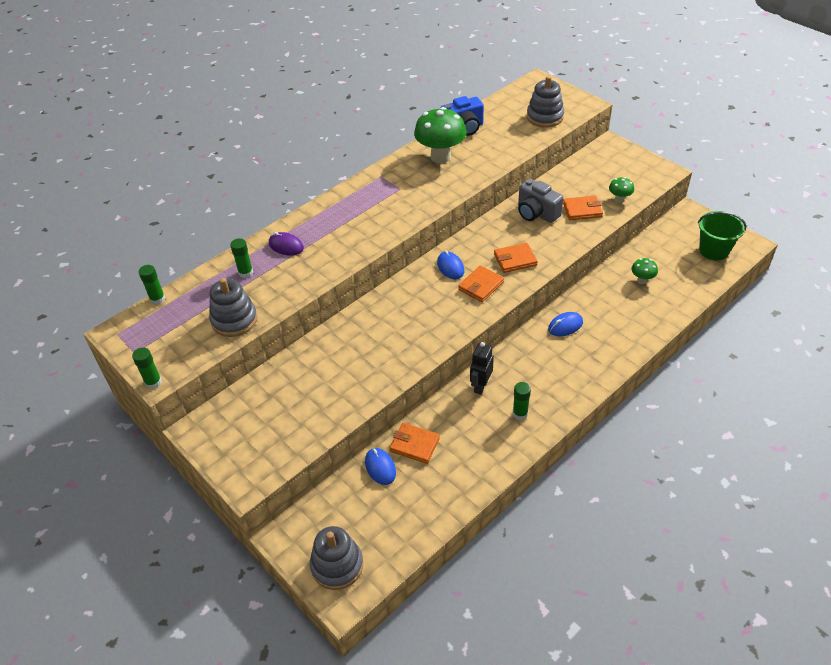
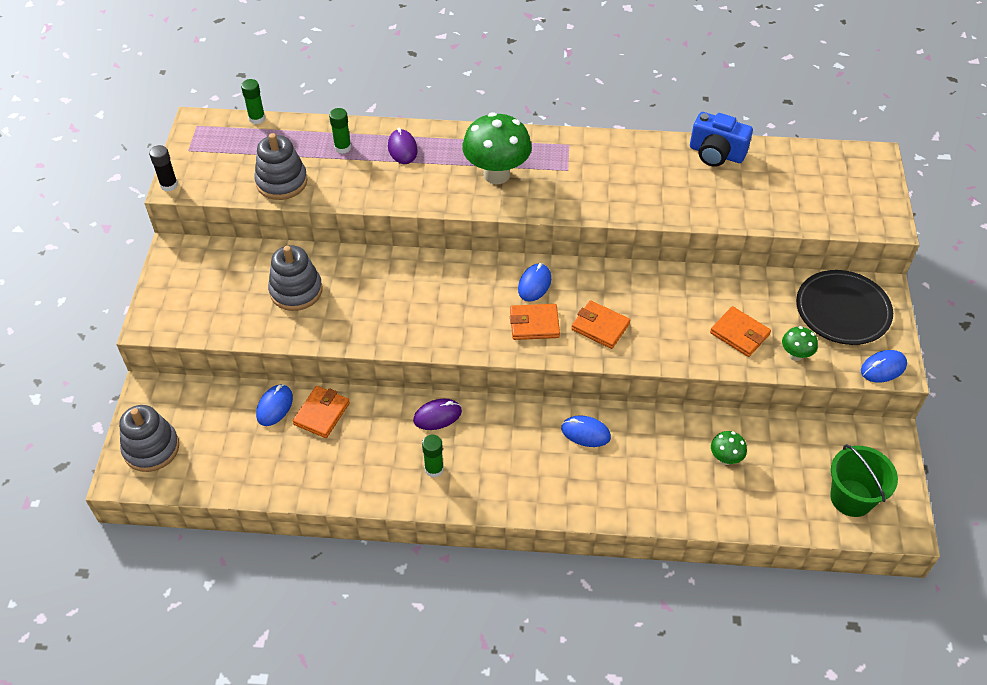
camera: 45 degrees right, 5 degrees up
(153, 382) = (169, 185): green glue stick -> black glue stick
(414, 445) = (321, 414): orange wallet -> orange wallet turned 45 degrees clockwise
(440, 157) = (649, 167): green mushroom -> green mushroom (496, 174)
(480, 386) = (437, 416): black robot -> purple mouse
(536, 213) = (689, 299): grey camera -> none
(545, 117) = (818, 203): grey stacking toy -> grey stacking toy (296, 291)
(608, 165) = (842, 311): none -> black plate
(661, 175) = (883, 368): none -> blue mouse

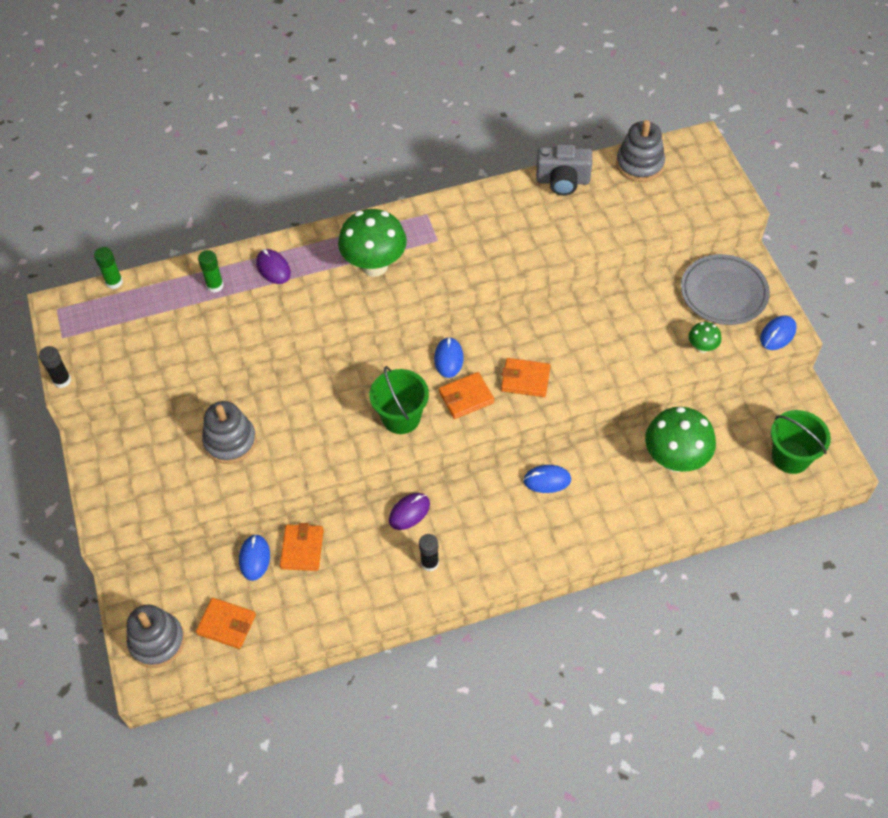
camera: 20 degrees left, 5 degrees up
(281, 182) = (173, 340): grey stacking toy -> grey stacking toy (639, 164)
(434, 469) = (429, 563): green glue stick -> black glue stick
(463, 322) = (401, 417): none -> green bucket
(716, 153) = (562, 181): blue camera -> grey camera
(725, 459) = (674, 460): green mushroom -> green mushroom, size x2.09
(739, 334) = (647, 344): orange wallet -> orange wallet (226, 624)
(842, 311) = (723, 293): black plate -> grey plate

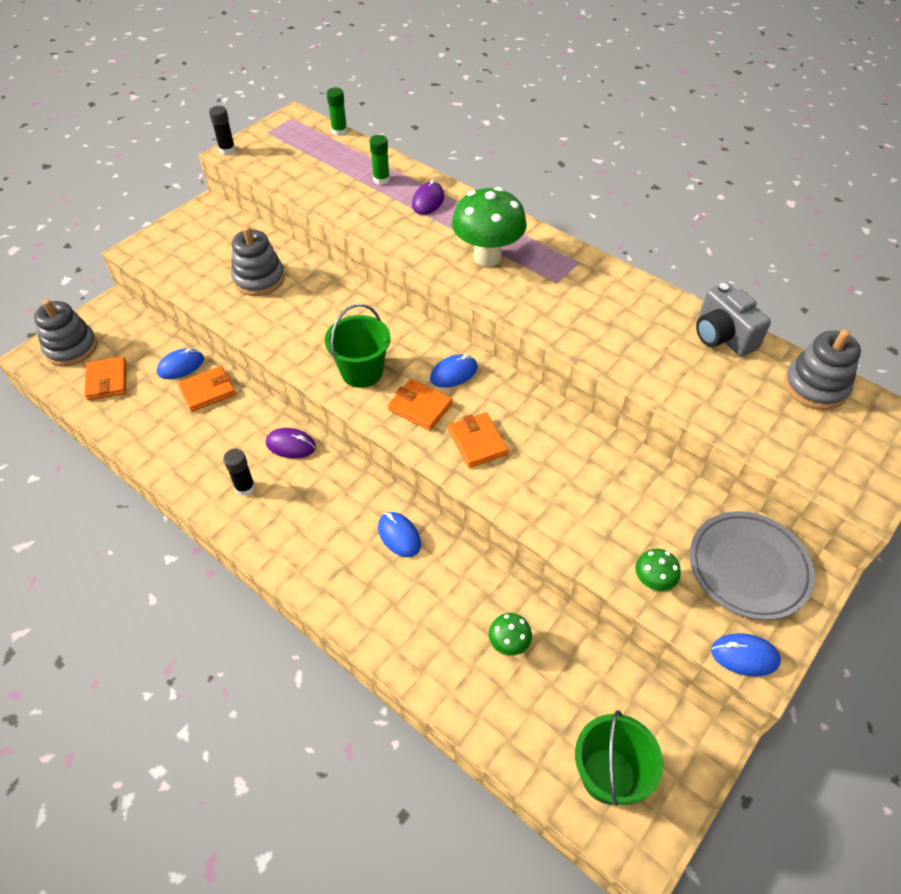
camera: 55 degrees right, 5 degrees down
(674, 460) = (508, 644): green mushroom -> green mushroom, size x0.48

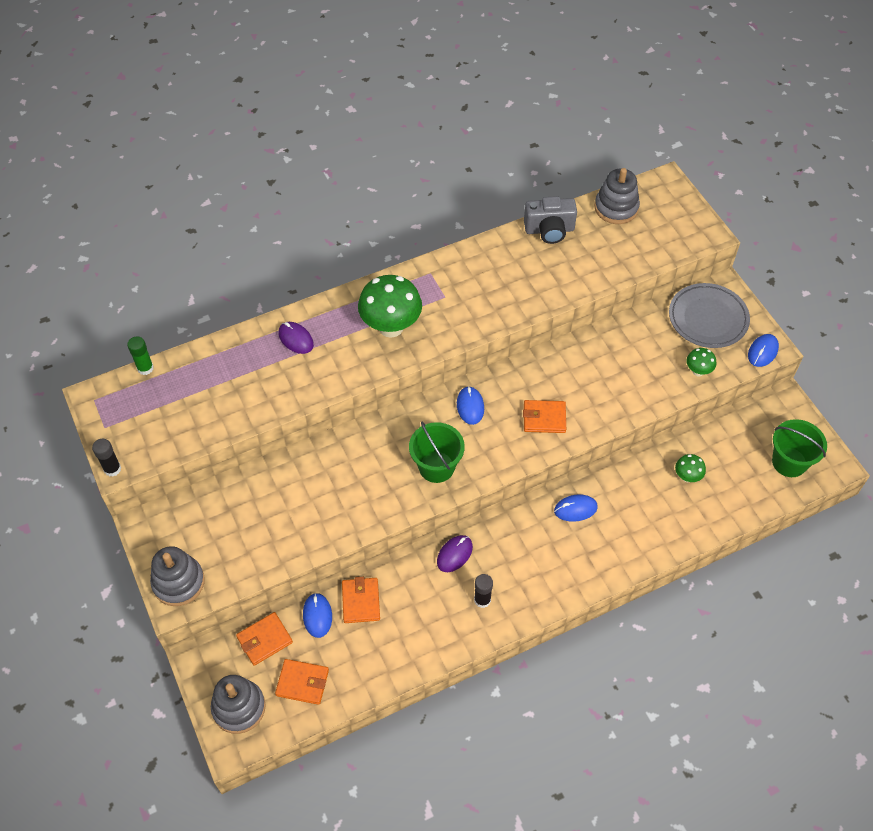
camera: 65 degrees left, 5 degrees up
(259, 279) = (280, 508): grey stacking toy -> grey stacking toy (178, 582)
(381, 179) = (243, 361): green glue stick -> none
(420, 407) = (493, 441): orange wallet -> orange wallet (264, 640)

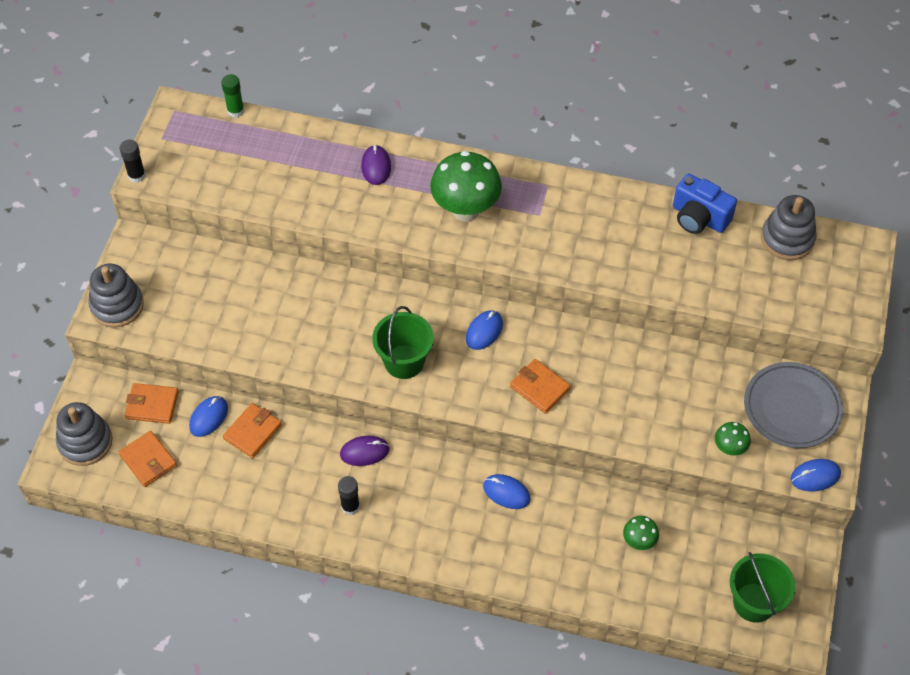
camera: 40 degrees right, 0 degrees up
(549, 230) = (699, 217): grey camera -> blue camera

